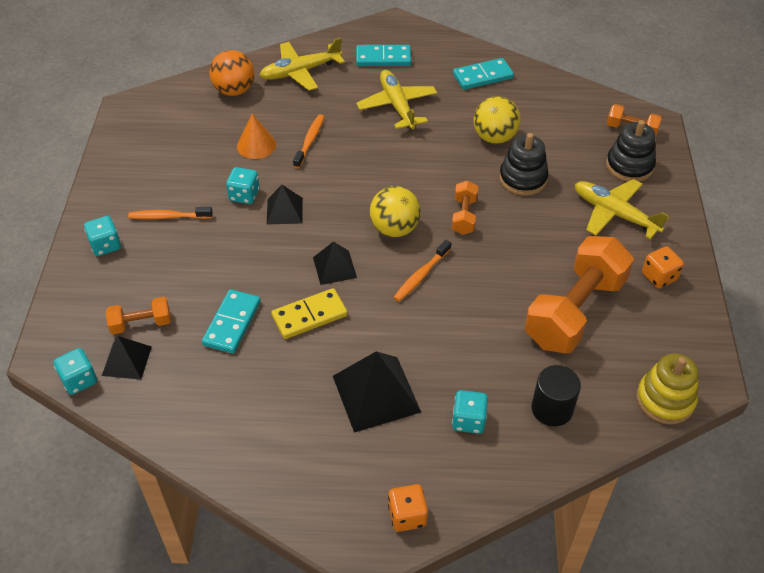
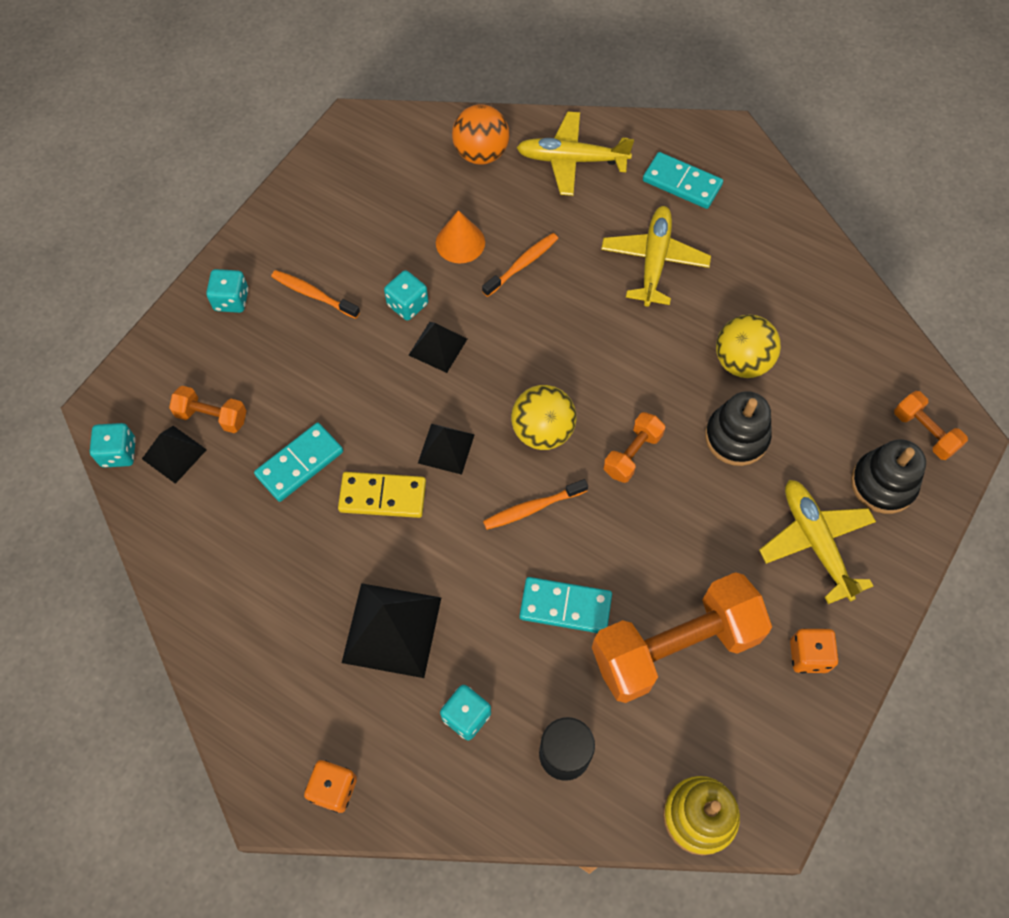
camera: 30 degrees right, 15 degrees up
(482, 76) = (787, 265): turquoise domino -> turquoise domino (565, 606)

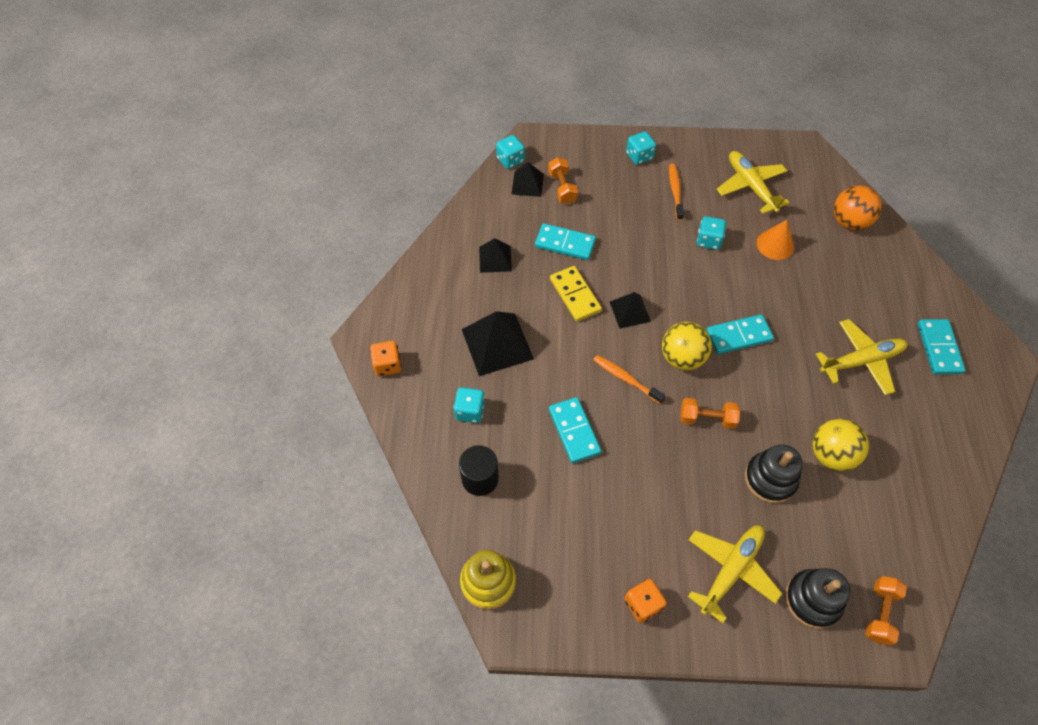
camera: 60 degrees right, 5 degrees down
(438, 347) = (693, 271): black pyramid -> black pyramid (495, 259)
(522, 264) = (789, 286): orange toothbrush -> none
(551, 356) = (738, 336): none -> turquoise domino
(572, 160) = (893, 274): yellow plane -> yellow plane (750, 186)
(675, 647) = (591, 511): orange dumbbell -> none

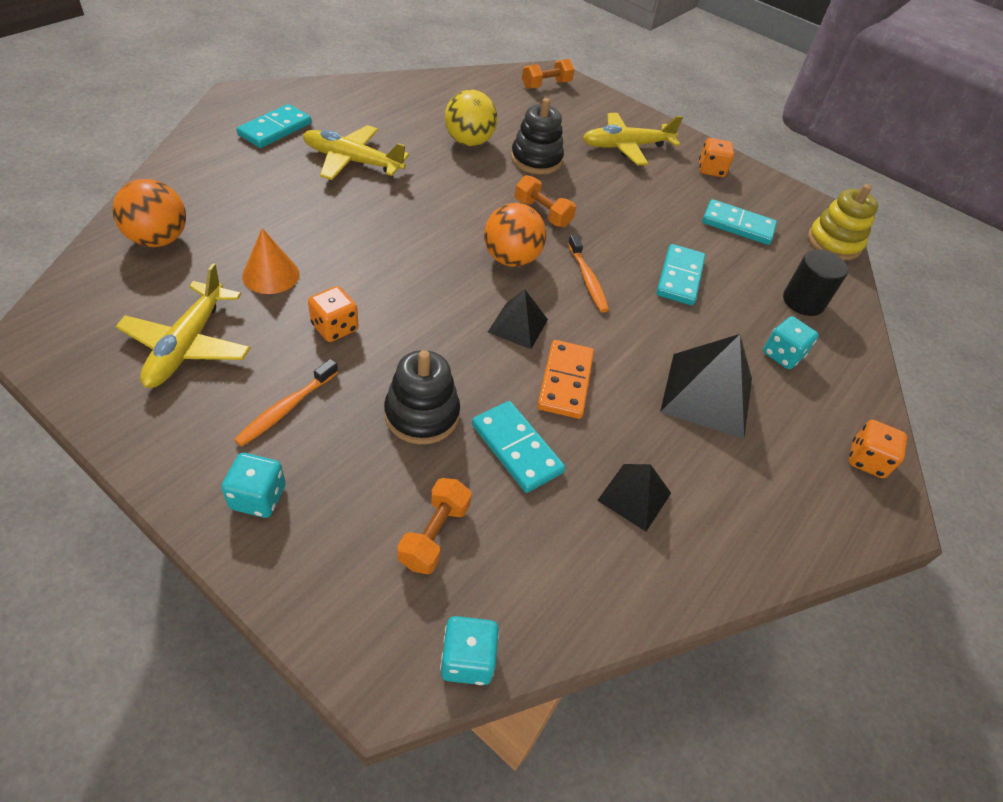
camera: 150 degrees left, 10 degrees down
(527, 184) = (482, 584): black pyramid -> none
(575, 295) = (565, 381): yellow domino -> orange domino
(682, 358) = (511, 259): yellow ball -> orange ball
(708, 240) = (335, 327): turquoise dice -> orange dice
(738, 336) = (432, 238): turquoise domino -> turquoise domino (738, 225)
(812, 600) = (583, 110): black stacking toy -> black stacking toy (422, 414)

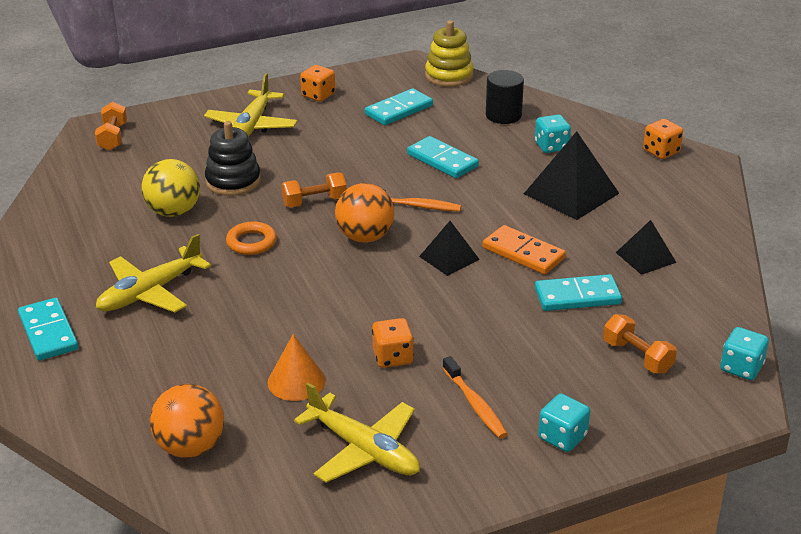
camera: 55 degrees left, 15 degrees down
(422, 414) = (520, 333): black stacking toy -> none
(455, 194) = (251, 242): none -> orange ring

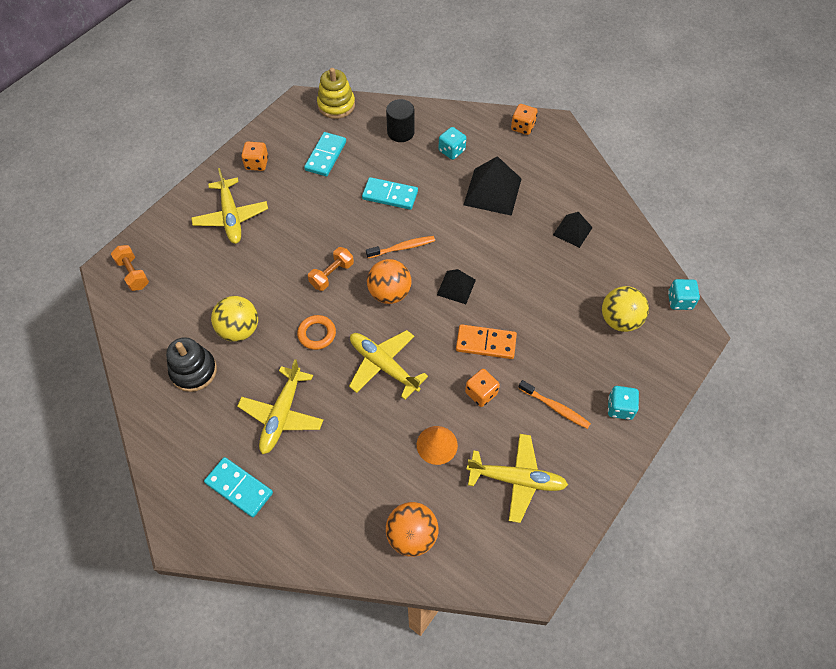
camera: 30 degrees left, 25 degrees up
(233, 181) = (259, 280): black stacking toy -> black stacking toy (193, 371)
(300, 293) = (383, 366): none -> yellow plane
(523, 253) = (499, 261): orange domino -> orange domino (486, 343)
(577, 296) = (555, 285): turquoise domino -> none
(637, 356) = (619, 320): orange dumbbell -> yellow ball

